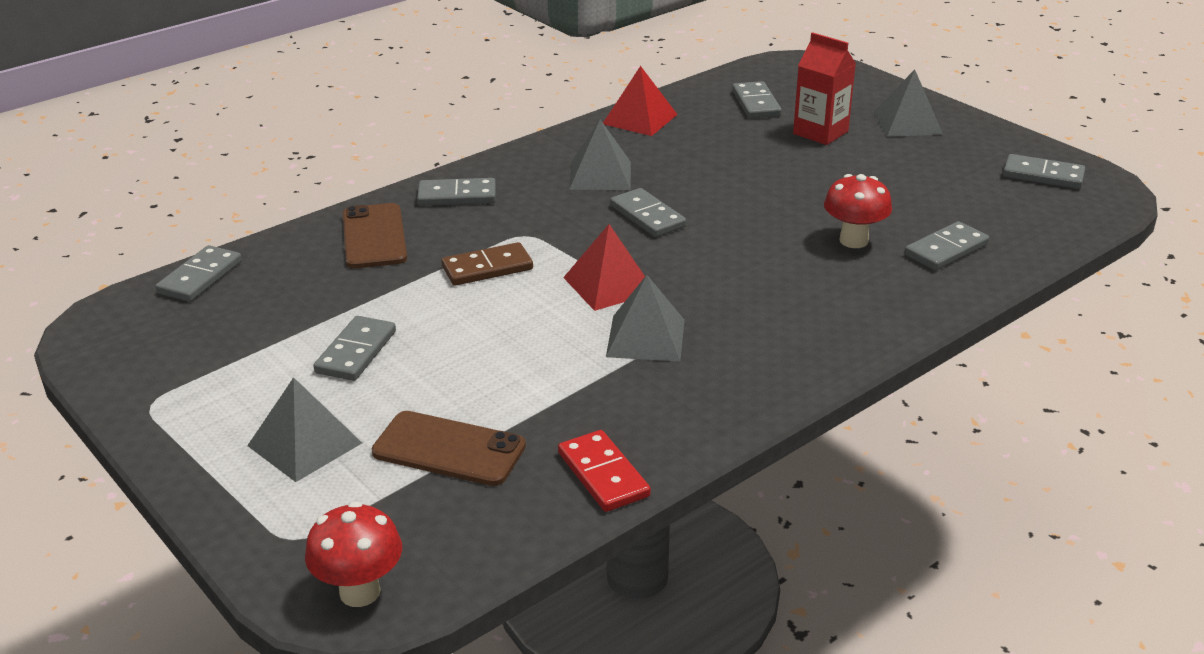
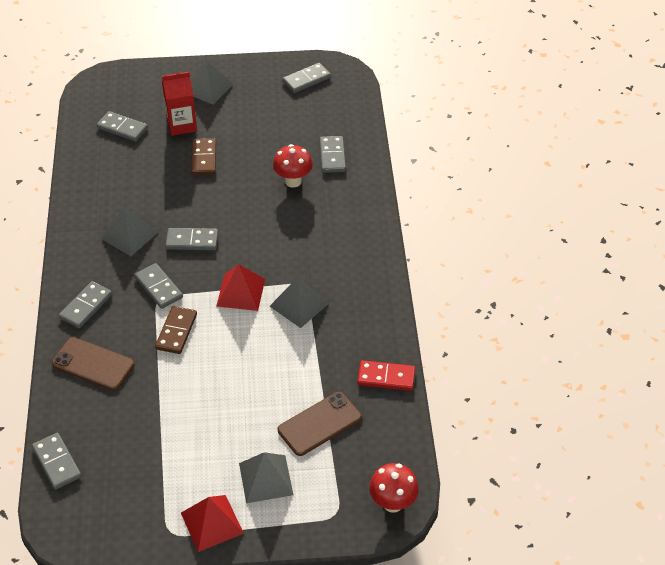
camera: 55 degrees left, 15 degrees up
(356, 352) = (204, 423): grey domino -> grey domino (159, 287)
(640, 119) = (85, 183): red pyramid -> red pyramid (212, 523)
(791, 167) = (204, 158): none -> brown domino

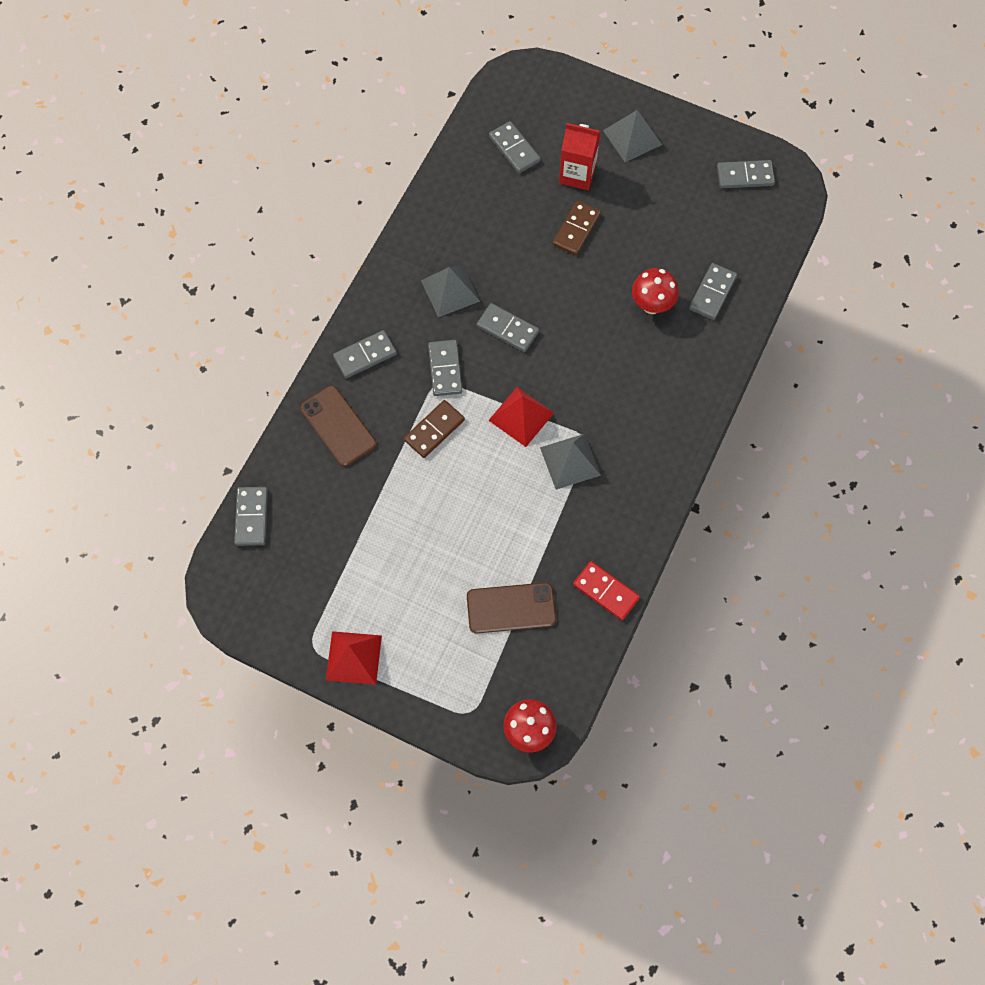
camera: 30 degrees right, 20 degrees up
(266, 479) = (427, 639): grey pyramid -> none

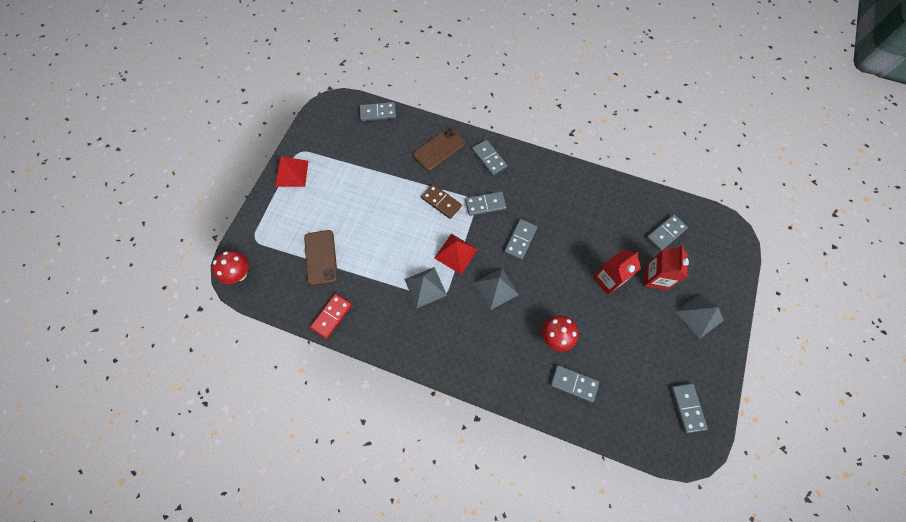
camera: 85 degrees right, 0 degrees up
(450, 291) = (544, 202): grey pyramid -> grey pyramid (496, 288)
(576, 229) = (608, 279): brown domino -> red carton

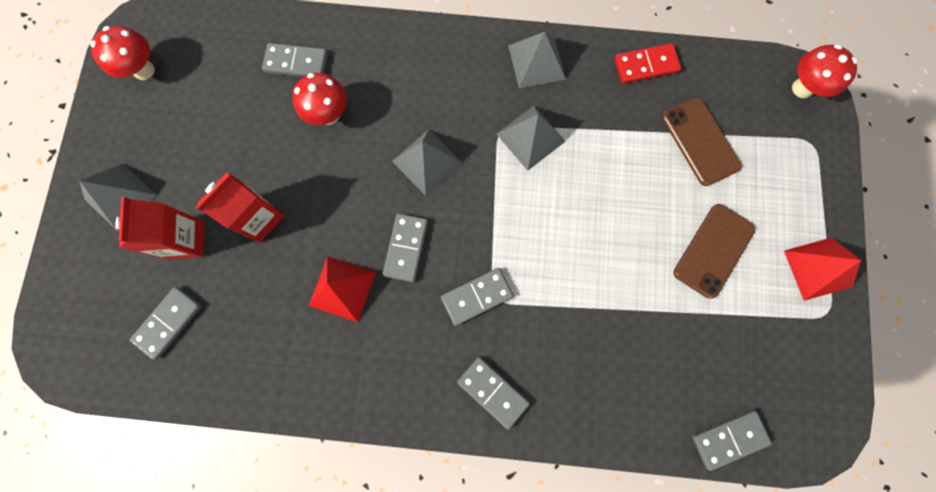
camera: 165 degrees right, 10 degrees up
(331, 316) = (646, 65): red domino -> red domino turned 60 degrees clockwise
(404, 338) = (537, 62): none -> grey pyramid
(439, 149) = (587, 387): brown phone -> brown phone (713, 250)
(441, 202) = (551, 281): brown domino -> none
(456, 253) = (501, 200): red pyramid -> red pyramid (342, 289)
(687, 407) = (144, 70): grey domino -> red mushroom

